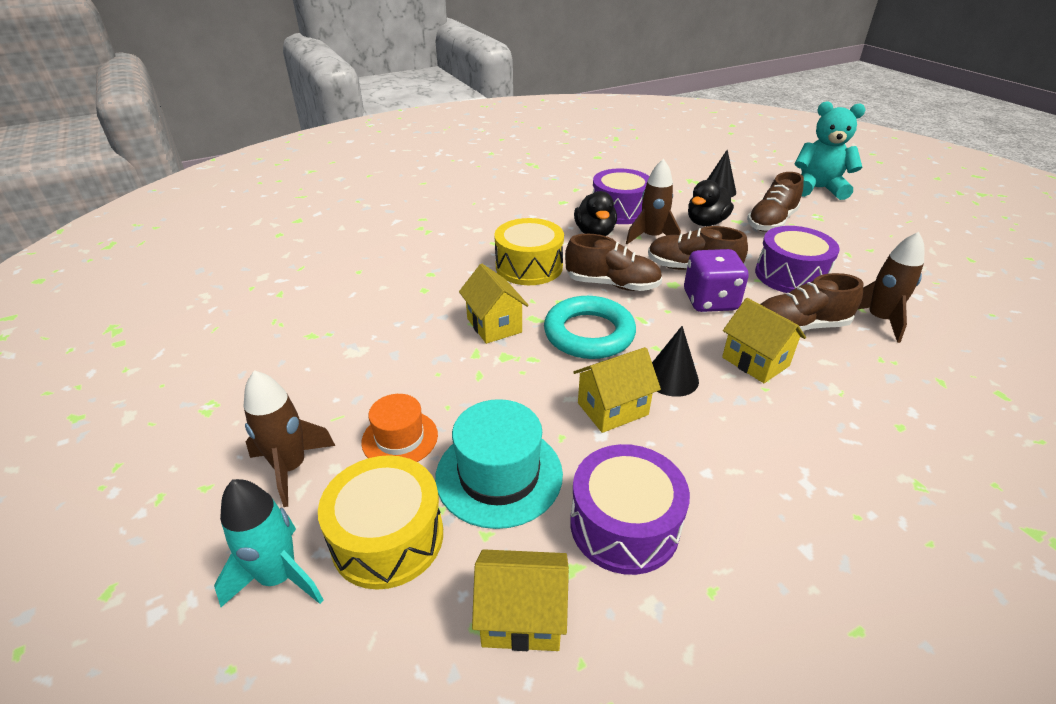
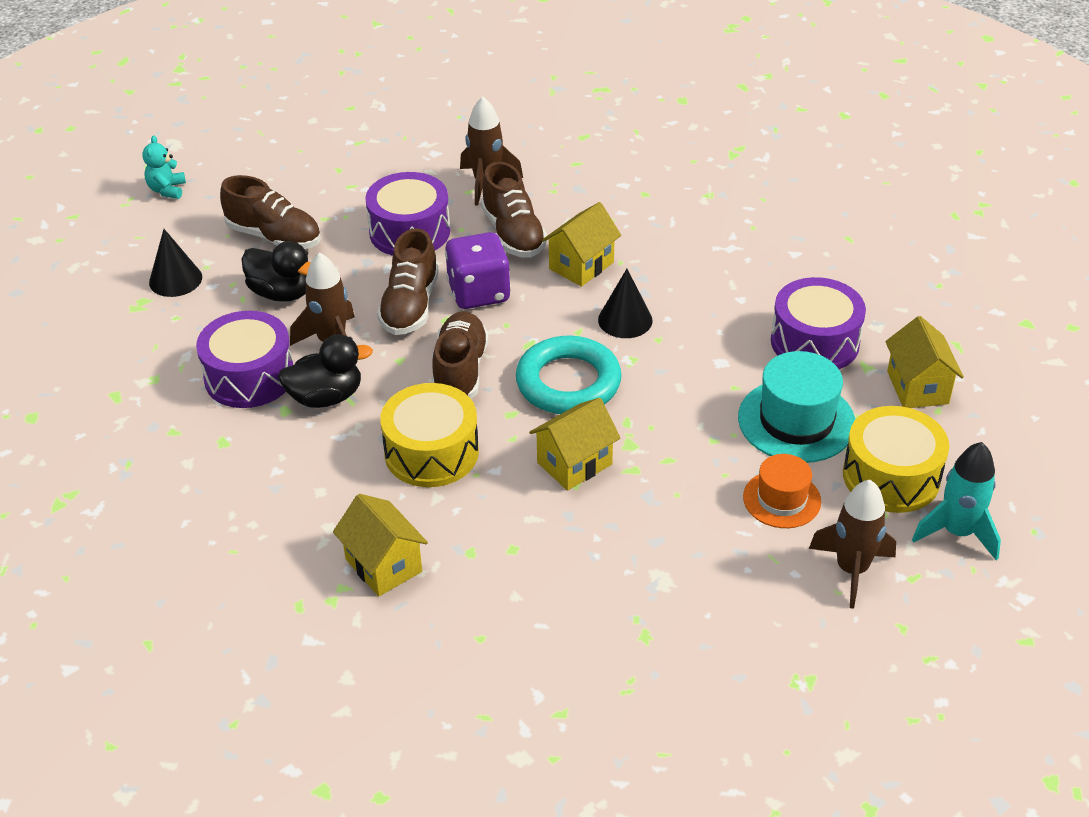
camera: 100 degrees left, 5 degrees up
(612, 409) = (684, 357): yellow house -> yellow house (383, 565)
(818, 189) = (167, 190): turquoise teddy bear -> turquoise teddy bear, size x0.49

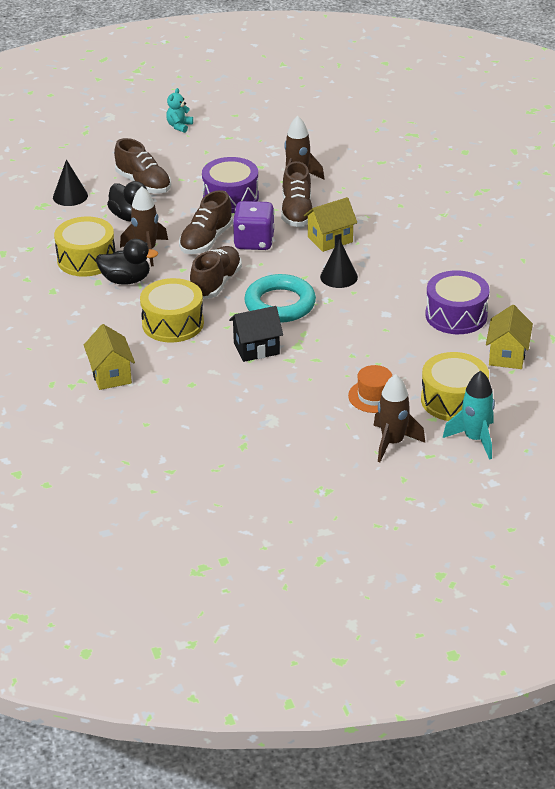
camera: 20 degrees right, 5 degrees down
(167, 190) = (91, 143): turquoise teddy bear -> turquoise teddy bear (179, 126)
(249, 376) = (86, 259): purple drum -> yellow drum
(574, 463) = (256, 348): yellow house -> black house
(796, 421) = (413, 356): turquoise hat -> none

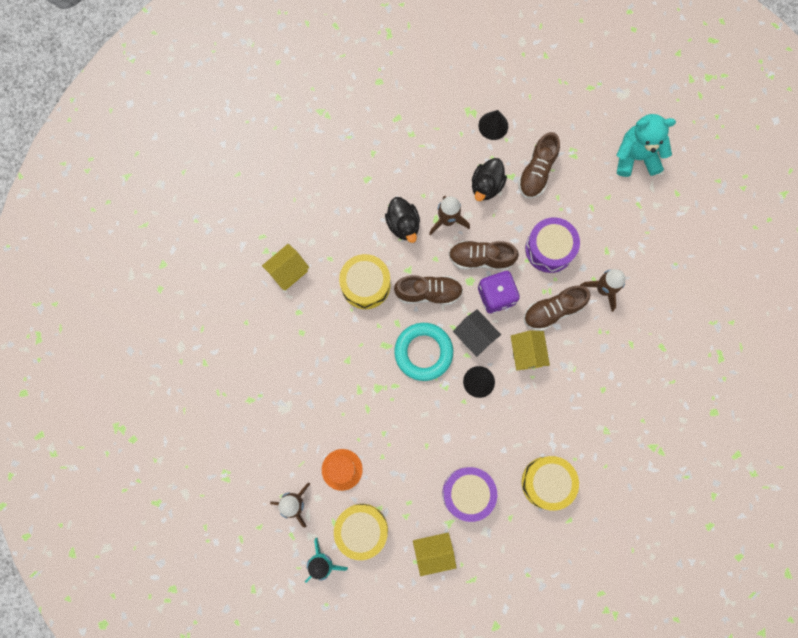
camera: 65 degrees right, 40 degrees up
(86, 259) = (416, 182): yellow drum -> yellow drum (547, 482)
(179, 126) = (636, 157): turquoise teddy bear -> turquoise teddy bear, size x2.03
(256, 348) = (361, 359): black house -> black house (474, 336)
(330, 239) = (526, 353): yellow house -> yellow house turned 45 degrees clockwise

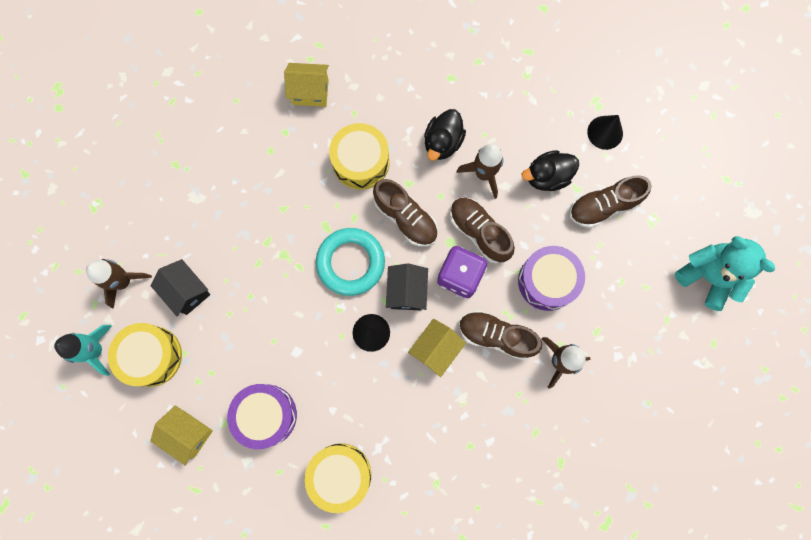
camera: 45 degrees right, 0 degrees up
(342, 469) = (187, 291): orange hat -> black house

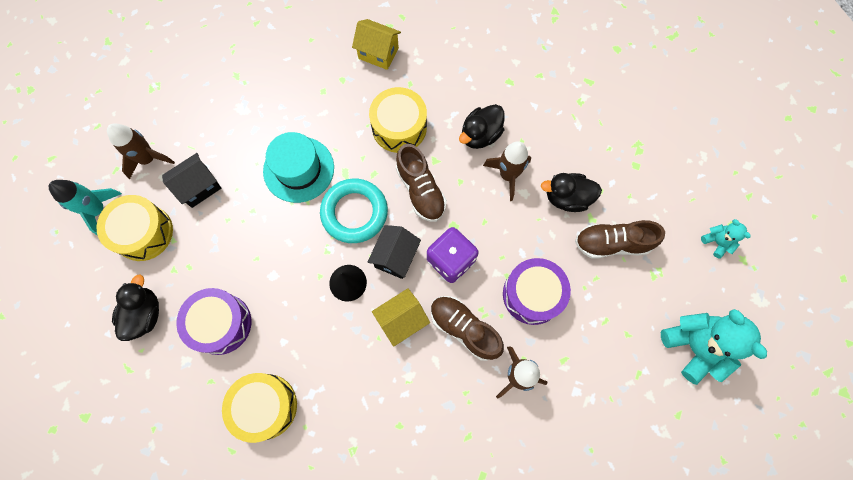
camera: 20 degrees right, 5 degrees down
(187, 291) = (199, 187): black house -> black house turned 75 degrees clockwise
(188, 433) = (145, 314): yellow house -> black duck
(279, 239) = (298, 169): none -> turquoise hat
(479, 232) = (484, 227): brown shoe -> none
(605, 132) = (637, 176): black cone -> none
(698, 171) = (716, 242): none -> turquoise teddy bear

